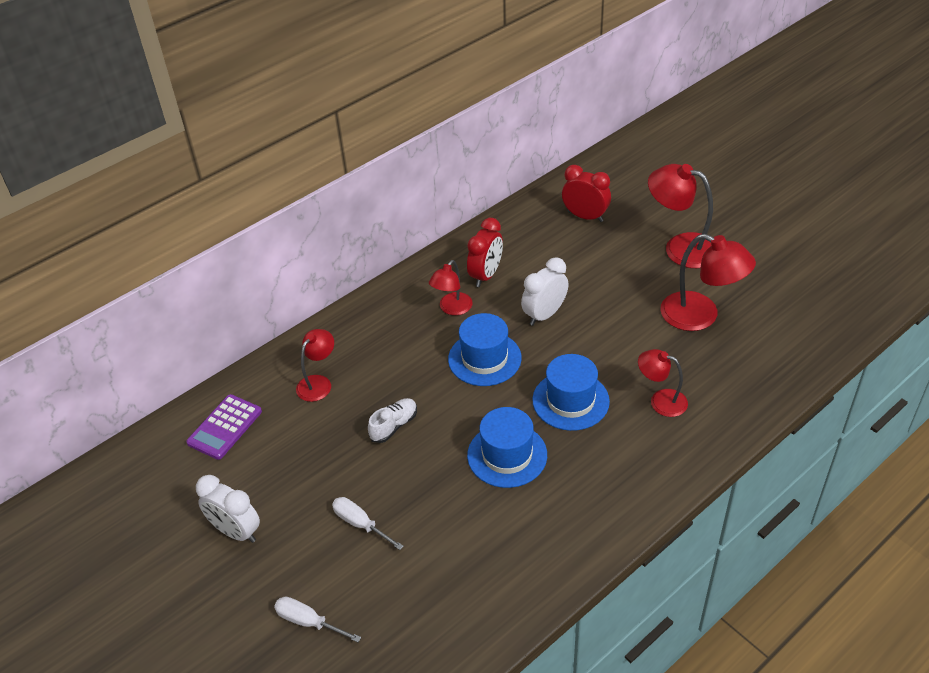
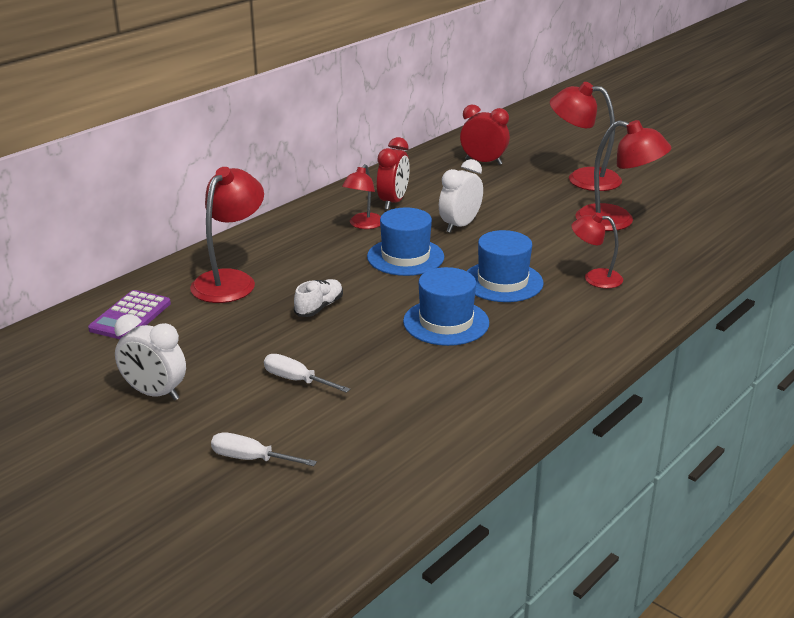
camera: 10 degrees left, 15 degrees down
(318, 383) = (230, 280): red lamp -> red lamp, size x1.66

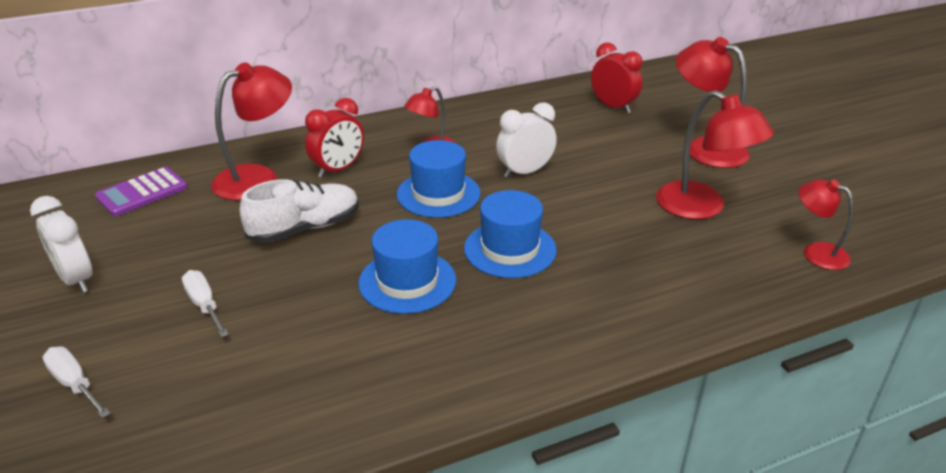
camera: 25 degrees right, 5 degrees up
(319, 307) = (305, 228): white shoe -> white shoe, size x1.66
(393, 202) = (483, 131): red clock -> red clock (338, 169)
(595, 278) = (616, 272): red lamp -> red lamp (816, 252)

